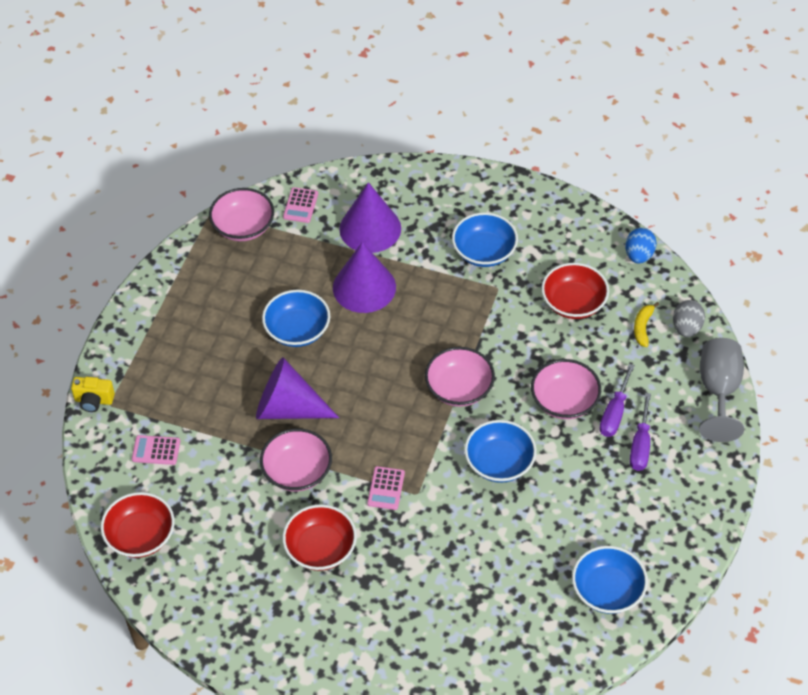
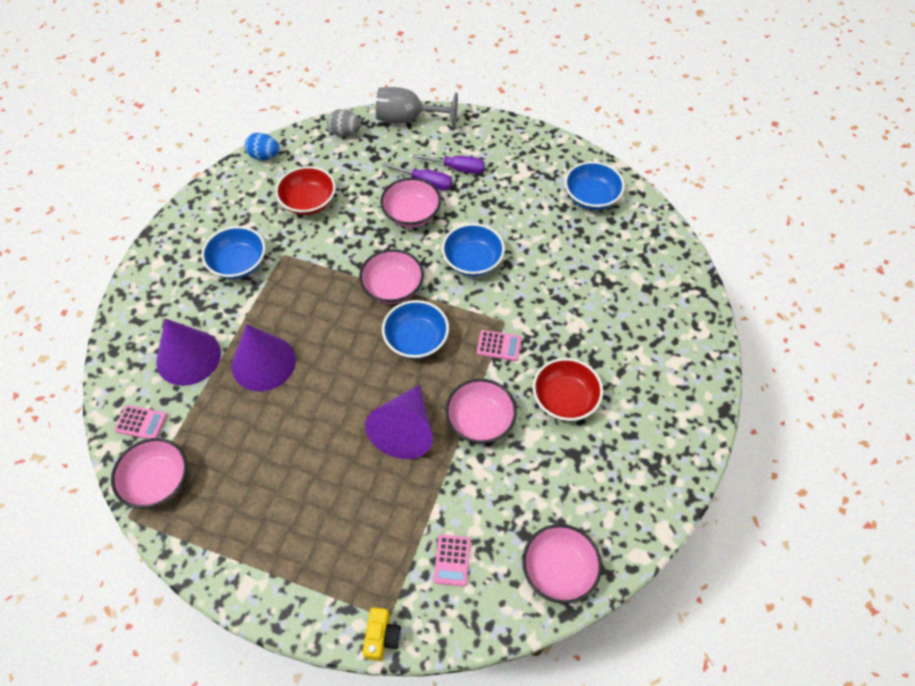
camera: 90 degrees left, 5 degrees up
(140, 536) = (559, 569): red bowl -> pink bowl
(297, 330) = (309, 423): blue bowl -> blue bowl (416, 340)
(642, 327) = (341, 159): yellow banana -> none

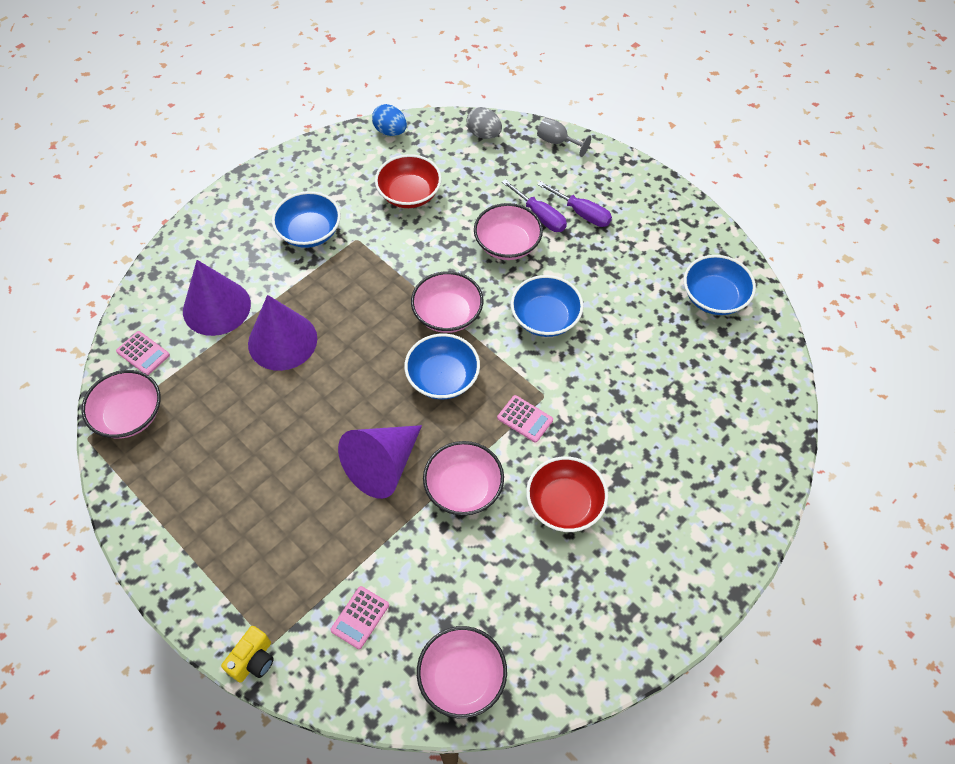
camera: 25 degrees right, 0 degrees up
(408, 119) = (557, 142): grey goblet -> grey goblet, size x0.57

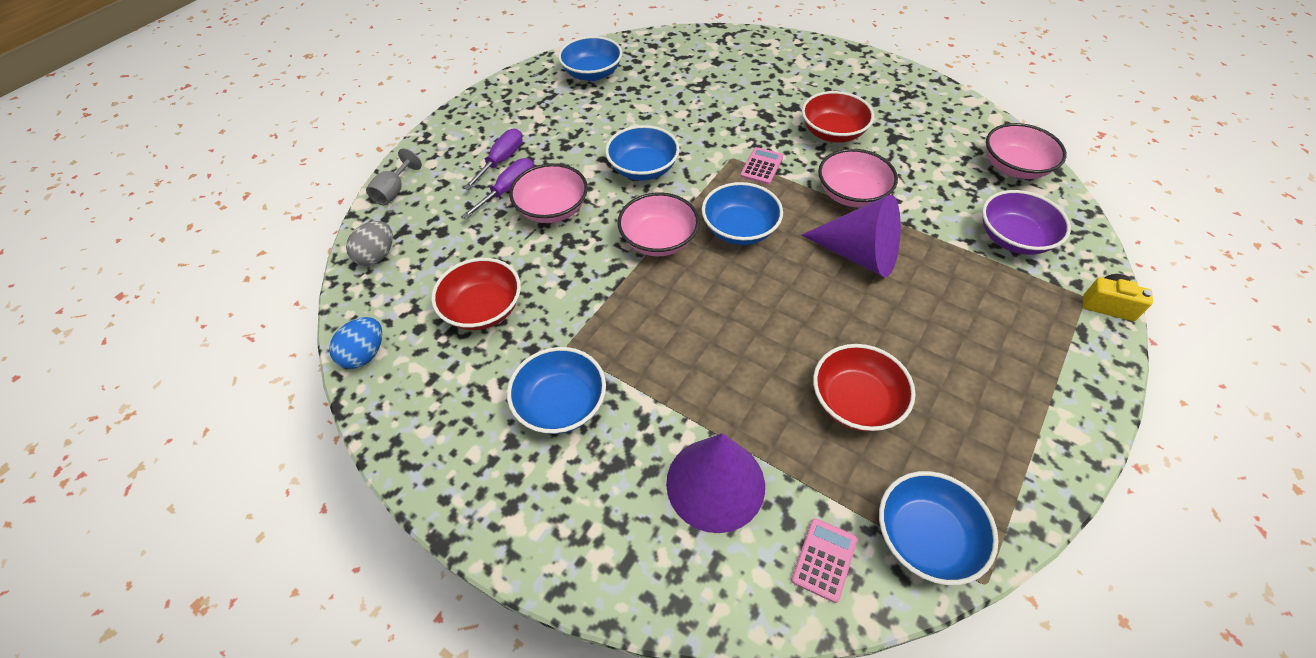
camera: 100 degrees left, 5 degrees down
(129, 415) = (925, 537): pink bowl -> blue bowl
(241, 410) = (855, 401): none -> red bowl
(282, 341) = (743, 386): purple cone -> none
(360, 617) = (1013, 238): pink calculator -> purple bowl

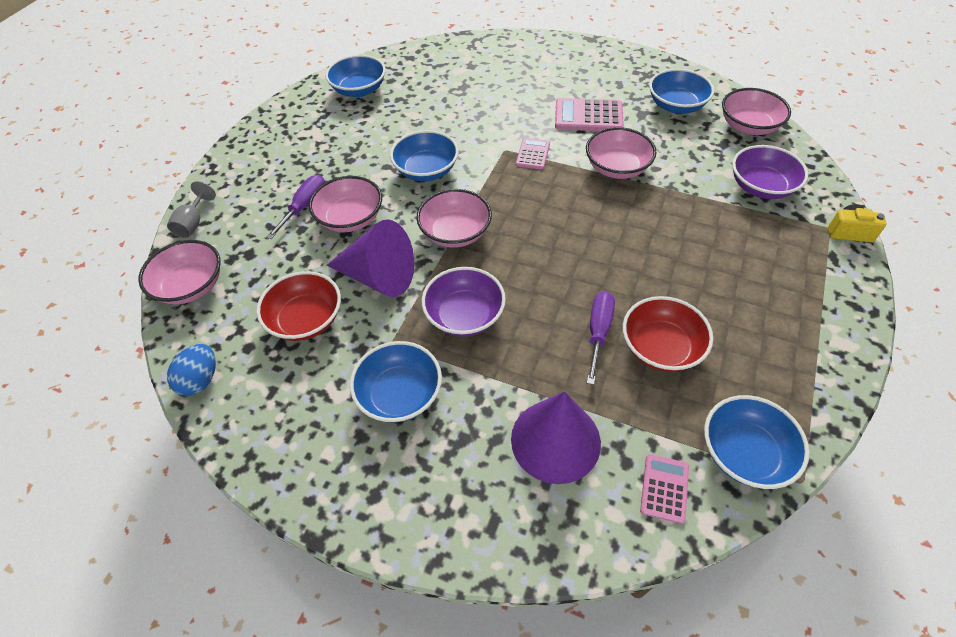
camera: 10 degrees left, 0 degrees up
(377, 256) = (191, 286): grey egg -> pink bowl
(501, 161) = (291, 181): purple screwdriver -> purple screwdriver (598, 332)
(648, 331) = (464, 315): none -> purple bowl
(740, 229) = (526, 213): blue bowl -> blue bowl (676, 106)
(832, 132) = (588, 116): red bowl -> pink calculator
(859, 254) = (635, 220): purple cone -> purple cone (379, 276)

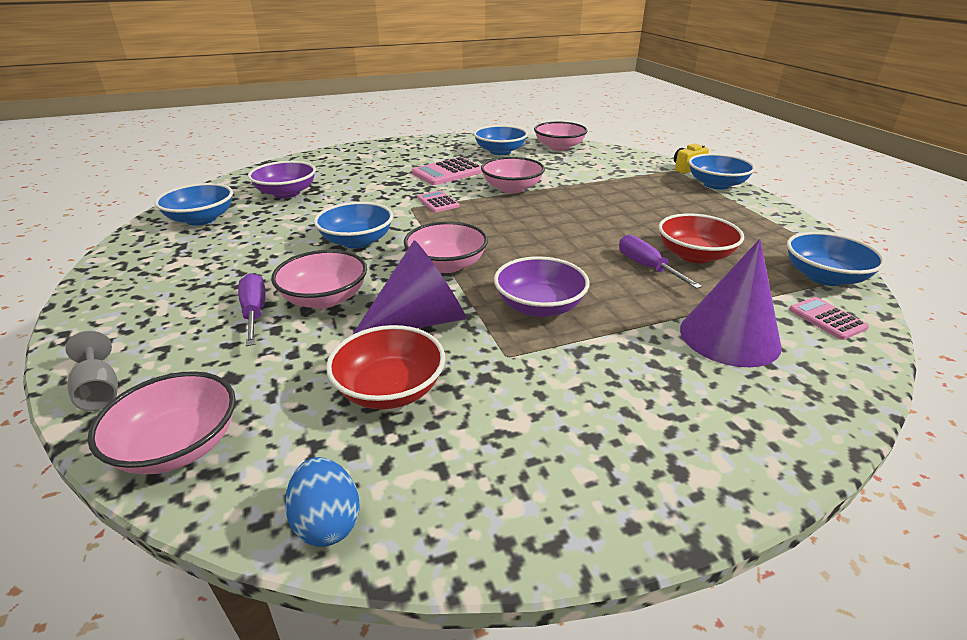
camera: 45 degrees left, 20 degrees down
(400, 394) = (574, 385): blue bowl -> blue bowl (716, 185)
(761, 187) = (612, 167): purple bowl -> purple bowl (286, 193)

